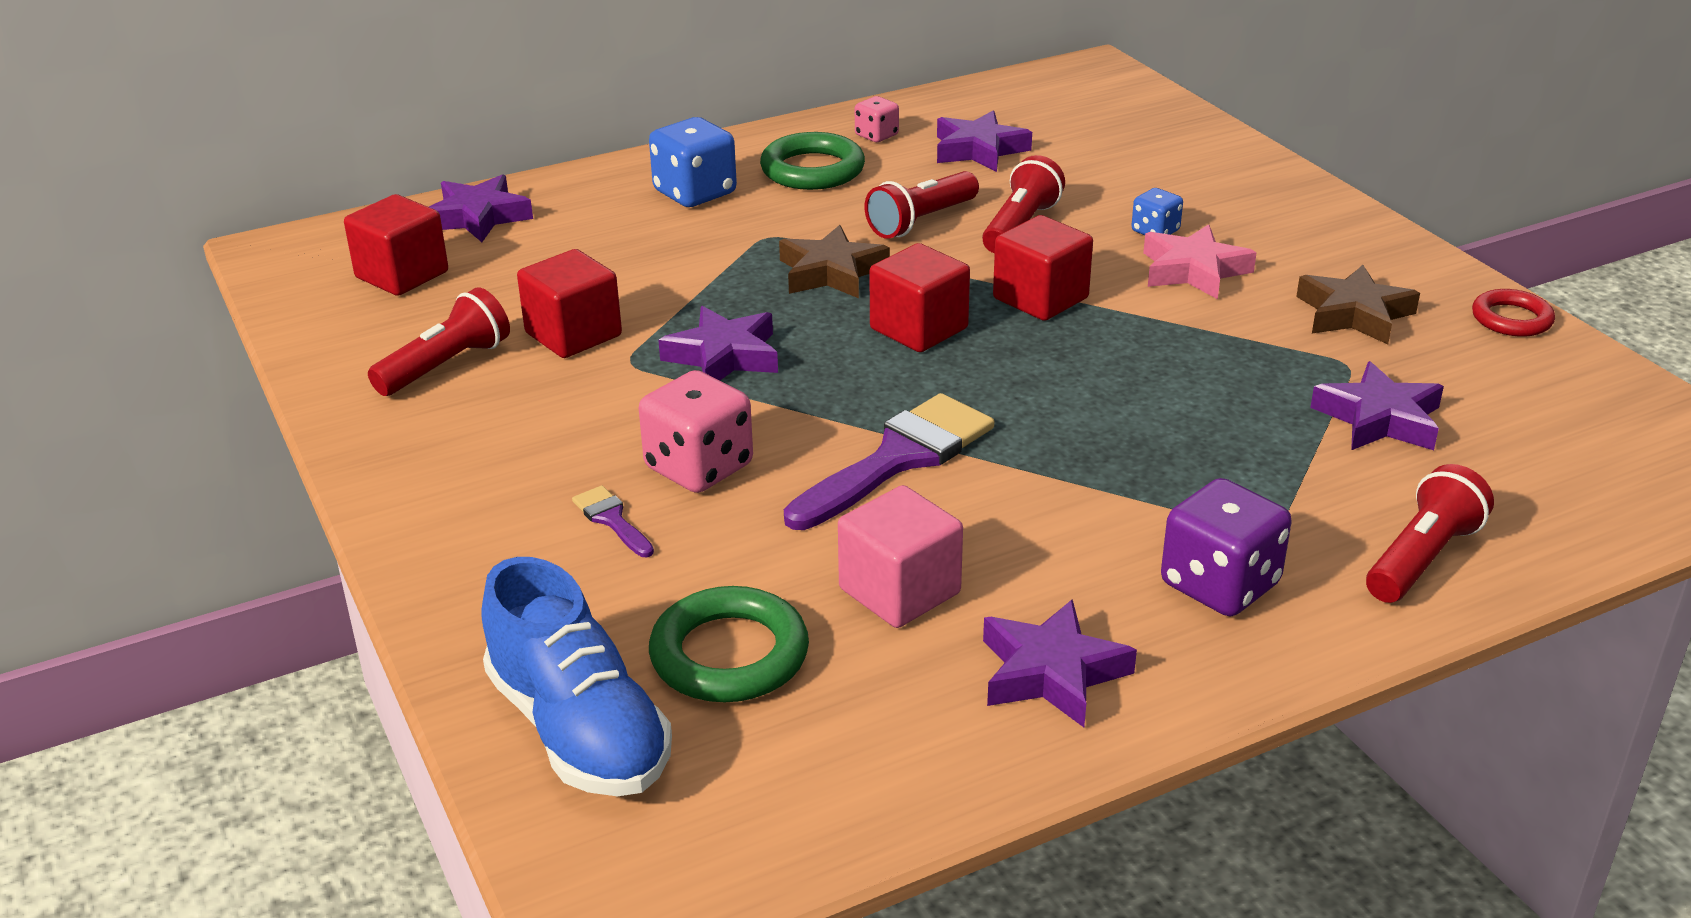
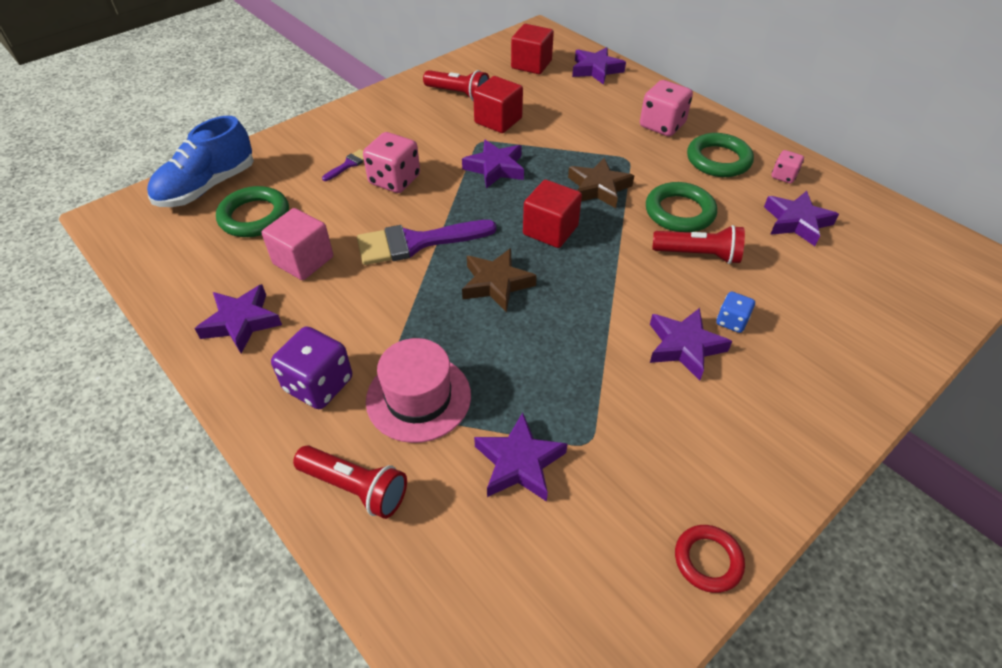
camera: 75 degrees right, 15 degrees up
(695, 193) = (662, 125): blue dice -> pink dice
(898, 459) = (416, 242): purple brush -> purple brush turned 135 degrees clockwise
(921, 221) = (679, 212): red flashlight -> green ring
(1040, 298) = (608, 275): red cube -> none
(1193, 270) = (684, 346): pink star -> purple star
(1258, 489) = (418, 397): none -> pink hat
(1353, 314) = (664, 445): brown star -> brown star (496, 284)

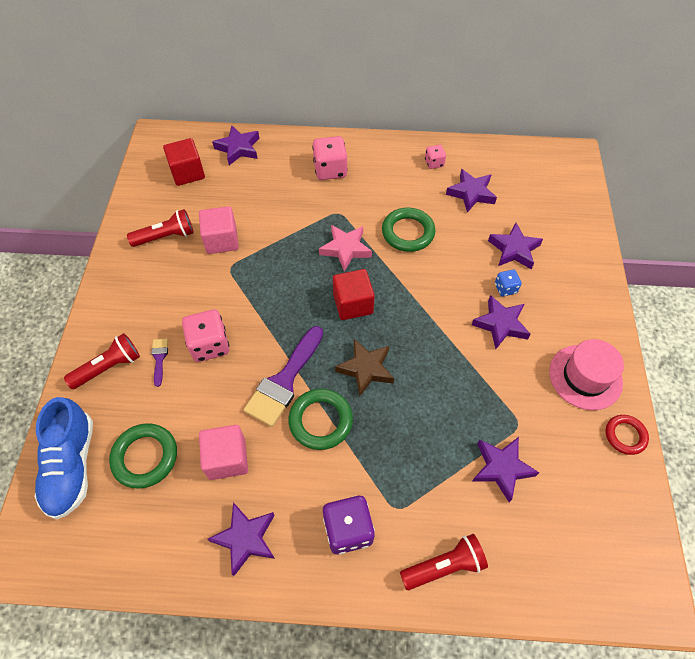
camera: 45 degrees left, 10 degrees up
(418, 397) = (411, 482): pink hat -> pink hat (585, 377)
(495, 168) = (266, 282): purple star -> purple star (514, 249)
(498, 120) = (221, 240): red cube -> pink cube
(598, 188) = (345, 249): brown star -> pink star
(698, 255) = (447, 256): red flashlight -> red flashlight (109, 367)
(718, 160) = (389, 175): green ring -> green ring (320, 421)

